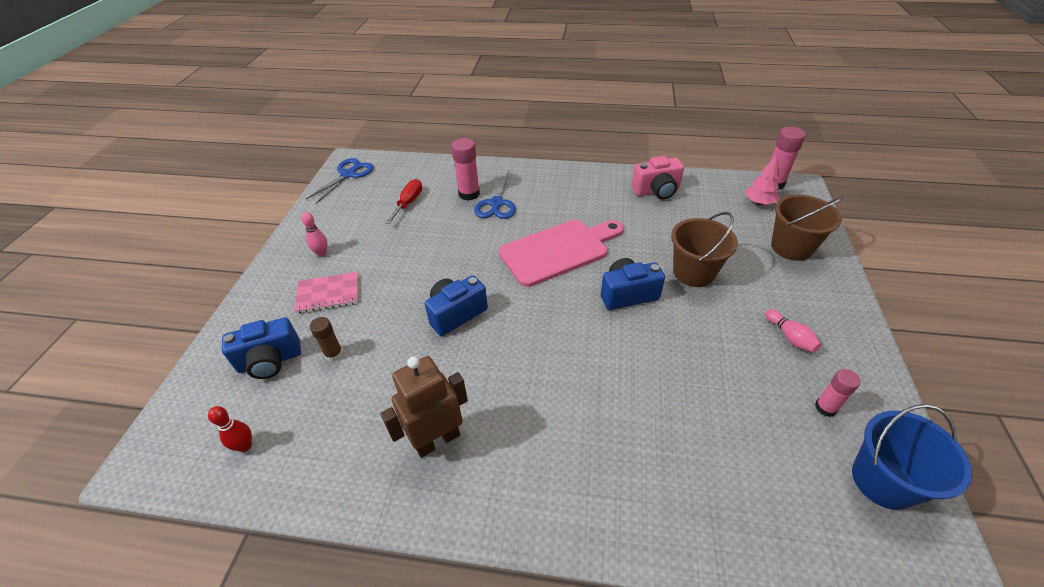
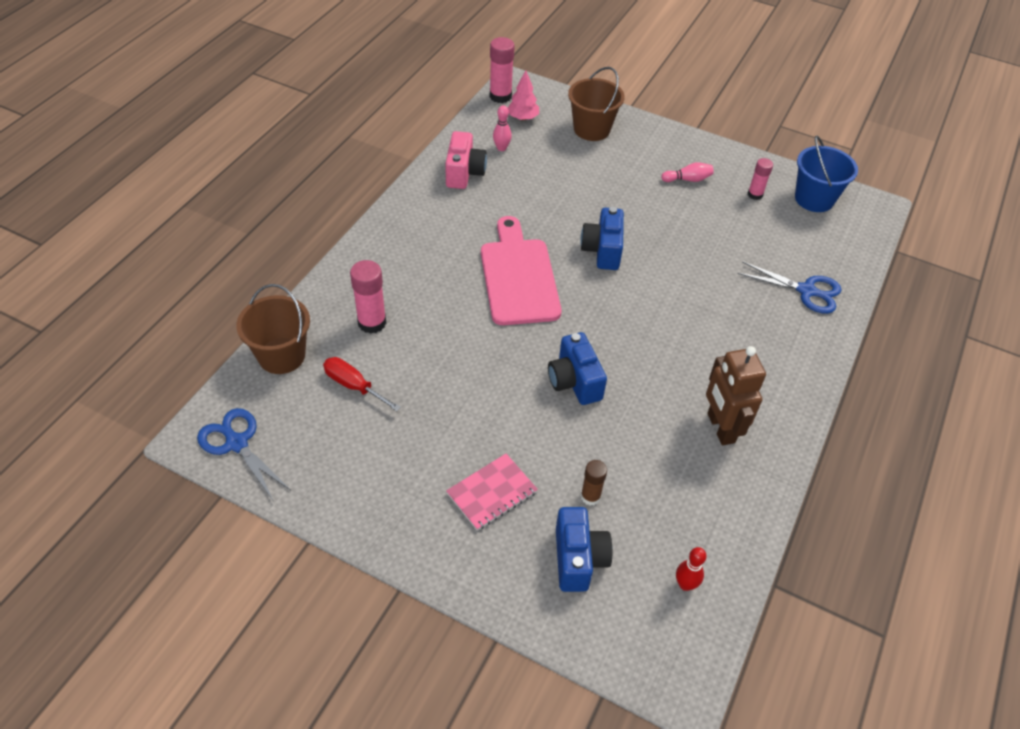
camera: 75 degrees left, 5 degrees up
(322, 253) = (409, 493): pink bowling pin -> pink bowling pin (501, 148)
(328, 294) = (492, 493): pink notebook -> pink notebook turned 45 degrees clockwise
(496, 203) = (408, 303): blue scissors -> blue scissors (807, 291)
(693, 272) = (594, 198): brown bucket -> brown bucket (281, 356)

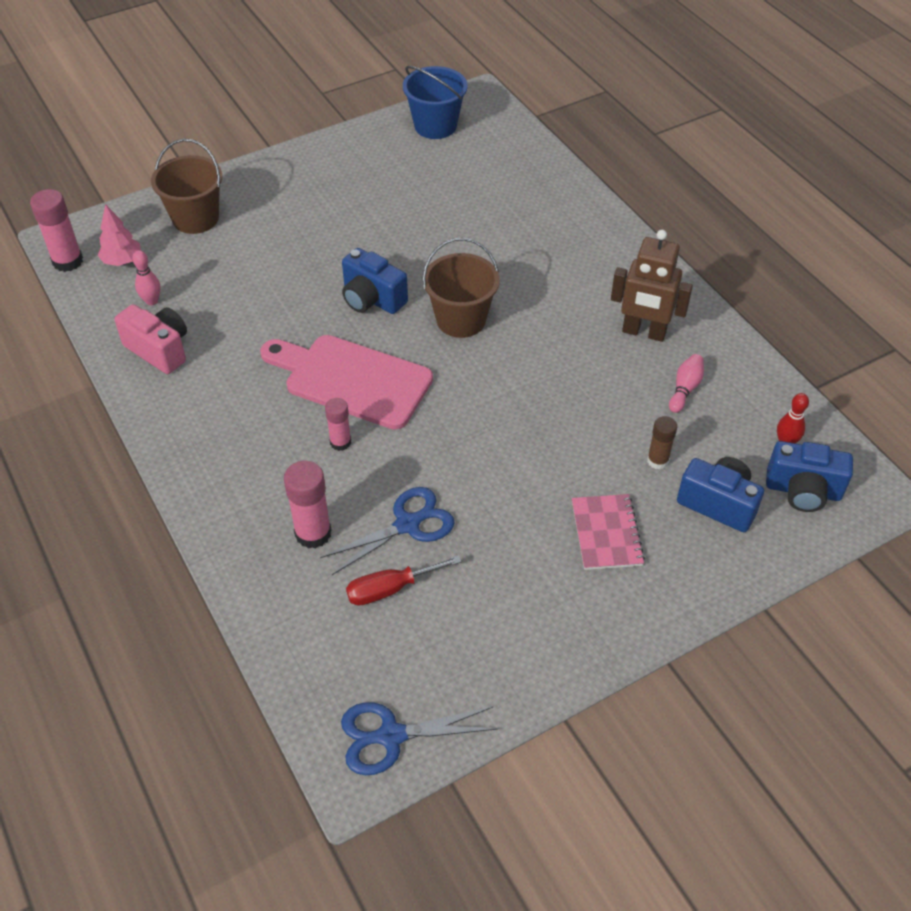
camera: 55 degrees left, 0 degrees up
(281, 356) = (294, 640): brown bucket -> brown bucket (461, 320)
(574, 381) = (519, 405): blue camera -> blue camera (803, 491)
(687, 179) = (334, 190): pink bowling pin -> pink bowling pin (685, 389)
(755, 194) = (395, 158): pink glue stick -> pink glue stick (340, 442)
(807, 291) = (537, 193): blue scissors -> blue scissors (408, 524)

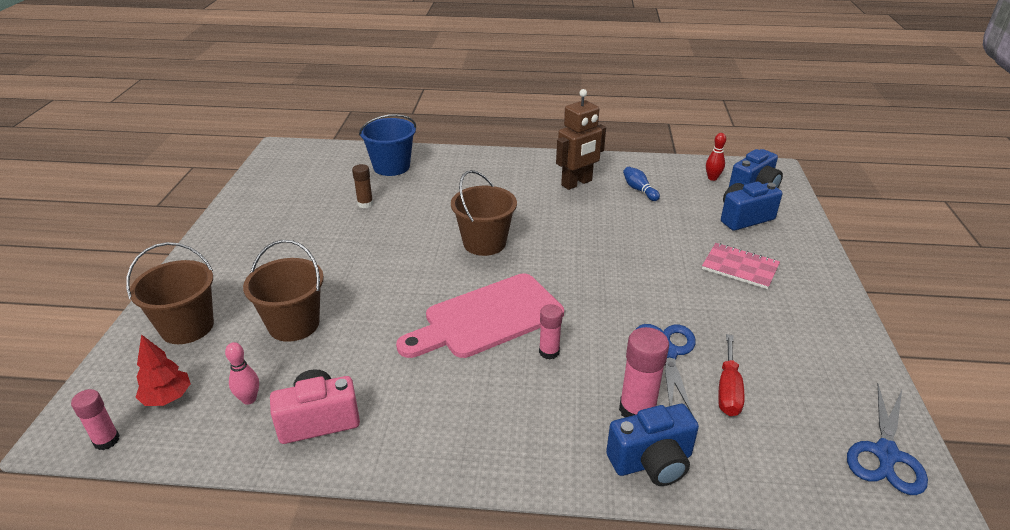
camera: 55 degrees left, 15 degrees down
(68, 261) = (106, 440): pink glue stick -> pink glue stick, size x0.62
(122, 261) = (168, 398): pink tree -> red tree
(245, 271) = (294, 324): none -> brown bucket
(372, 299) = (413, 273): blue camera -> blue camera (652, 462)
(435, 126) = (280, 175): blue bucket -> blue bucket (391, 167)
(657, 461) = (691, 223): brown glue stick -> brown glue stick (365, 204)
(685, 389) = (639, 190): pink bowling pin -> blue bowling pin

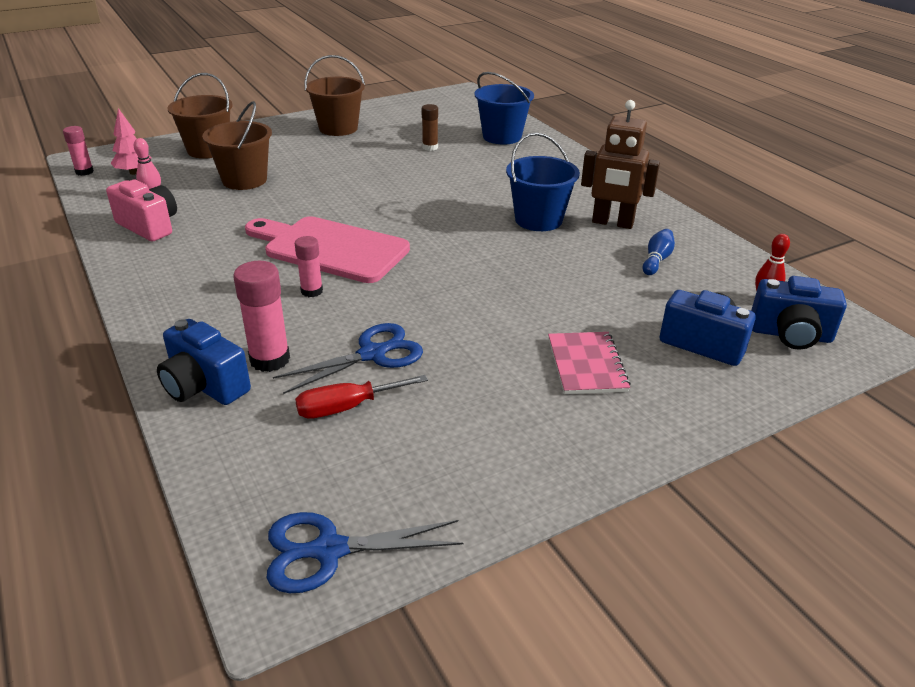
camera: 55 degrees right, 0 degrees up
(168, 398) = (134, 172): red tree -> pink tree
(484, 243) = (439, 212): brown bucket -> brown bucket (338, 128)
(542, 207) = (538, 220): none -> blue bucket

